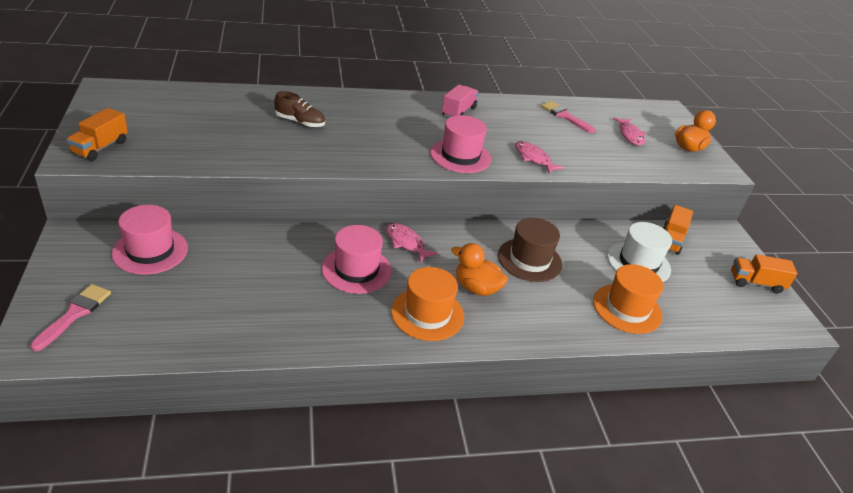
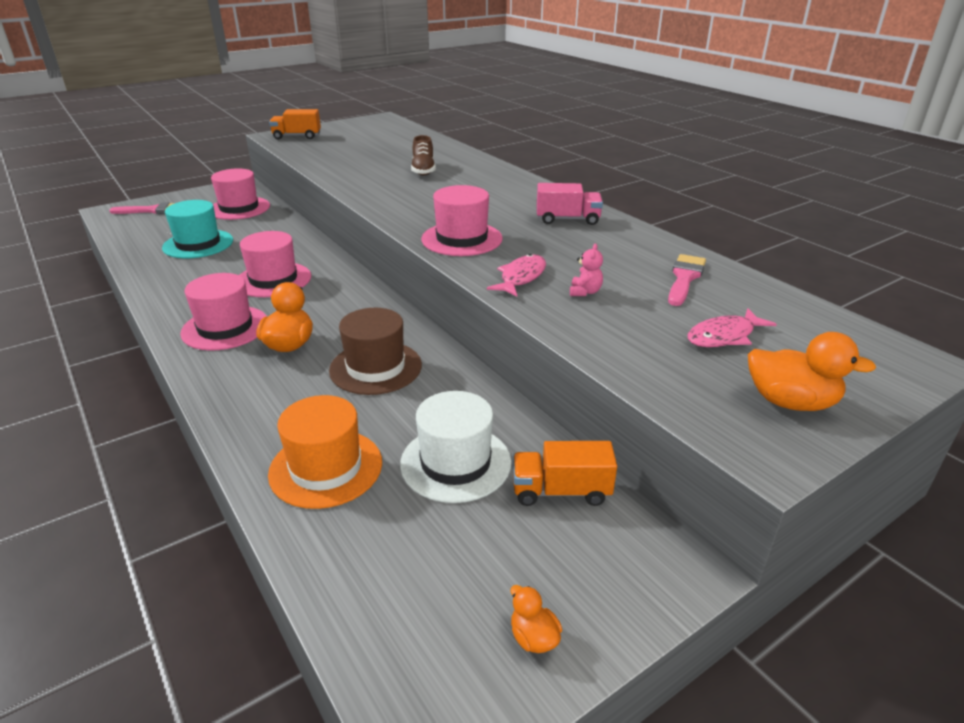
camera: 70 degrees right, 5 degrees down
(226, 297) = (198, 244): none -> turquoise hat
(406, 243) = (340, 291): pink fish -> none
(427, 314) = (225, 328): orange hat -> pink hat
(564, 148) = (585, 292): none -> pink teddy bear
(756, 283) = (533, 637): orange truck -> orange duck

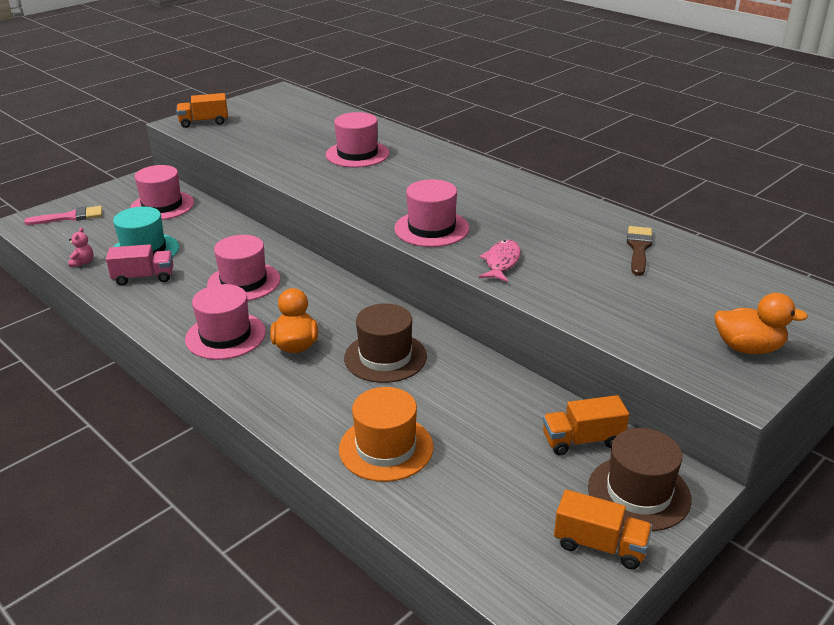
camera: 10 degrees left, 0 degrees up
(423, 170) = (357, 154): brown shoe -> pink hat
(455, 463) = (490, 429): white hat -> none
(533, 637) = (600, 545): orange duck -> orange truck
(567, 219) = (518, 198): pink truck -> pink truck (144, 277)
(585, 292) = (561, 271): pink teddy bear -> pink teddy bear (83, 262)
(610, 571) = (638, 493): none -> brown hat
(684, 278) = (638, 248): pink brush -> brown brush
(724, 336) = (685, 299): pink fish -> none

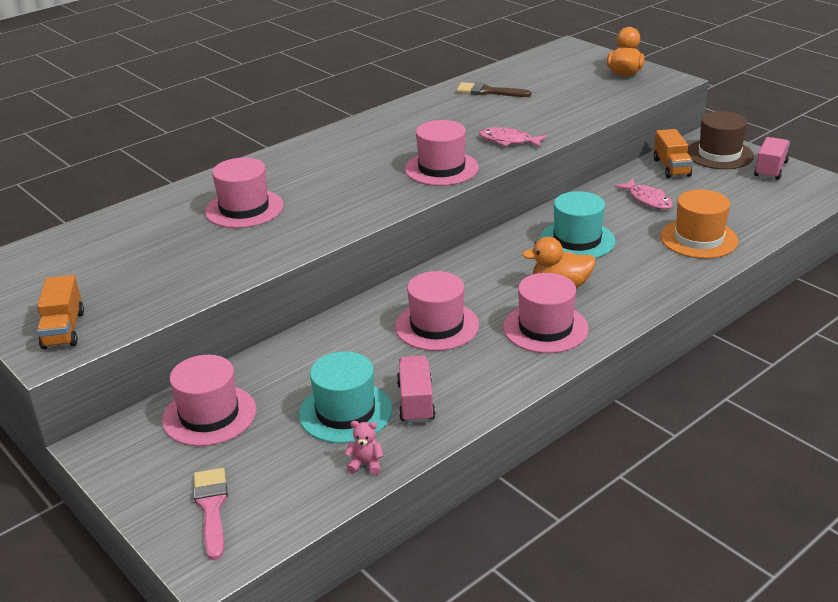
camera: 85 degrees left, 0 degrees up
(385, 357) = (577, 240): brown hat -> turquoise hat
(485, 413) = (647, 199): none -> pink fish
(600, 545) = (770, 169): orange truck -> pink truck

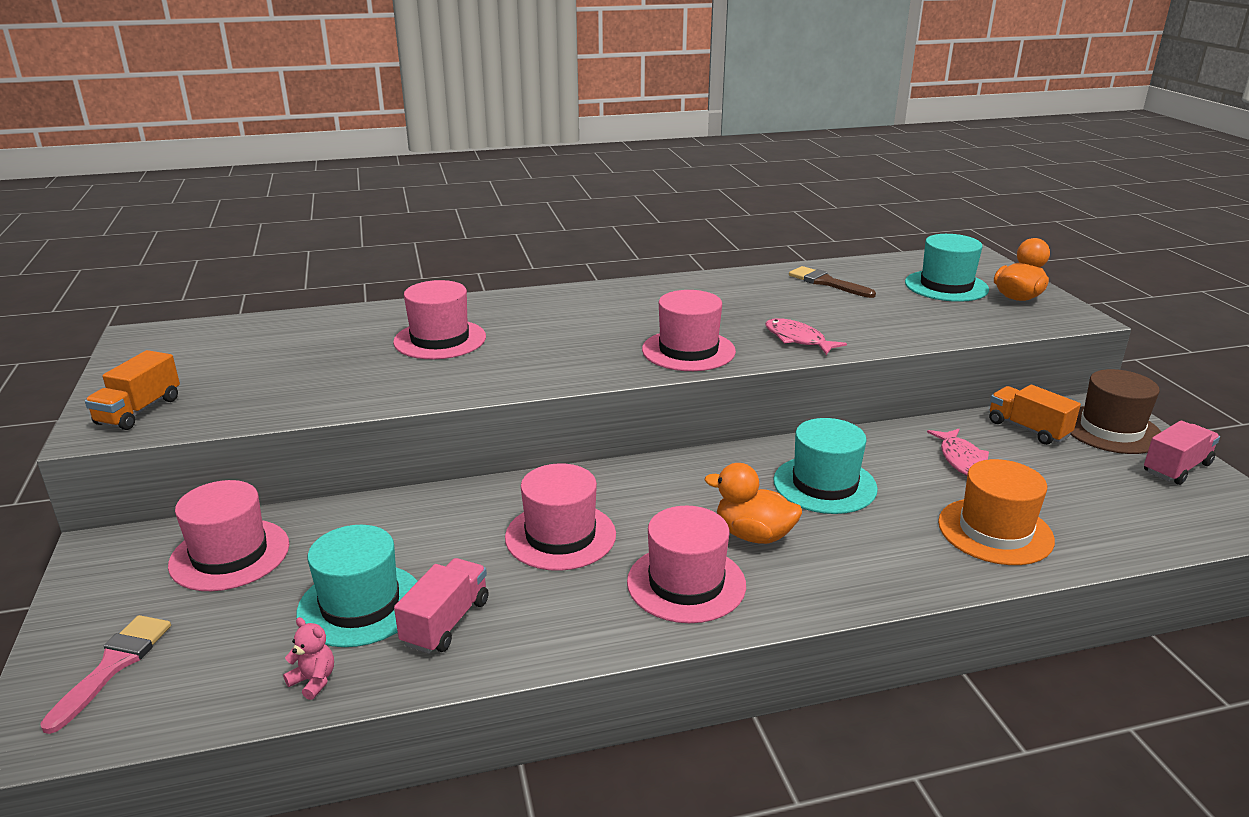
camera: 25 degrees right, 5 degrees down
(571, 75) = (946, 286): none -> turquoise hat
(671, 167) = (1028, 429): orange truck -> orange truck turned 120 degrees clockwise

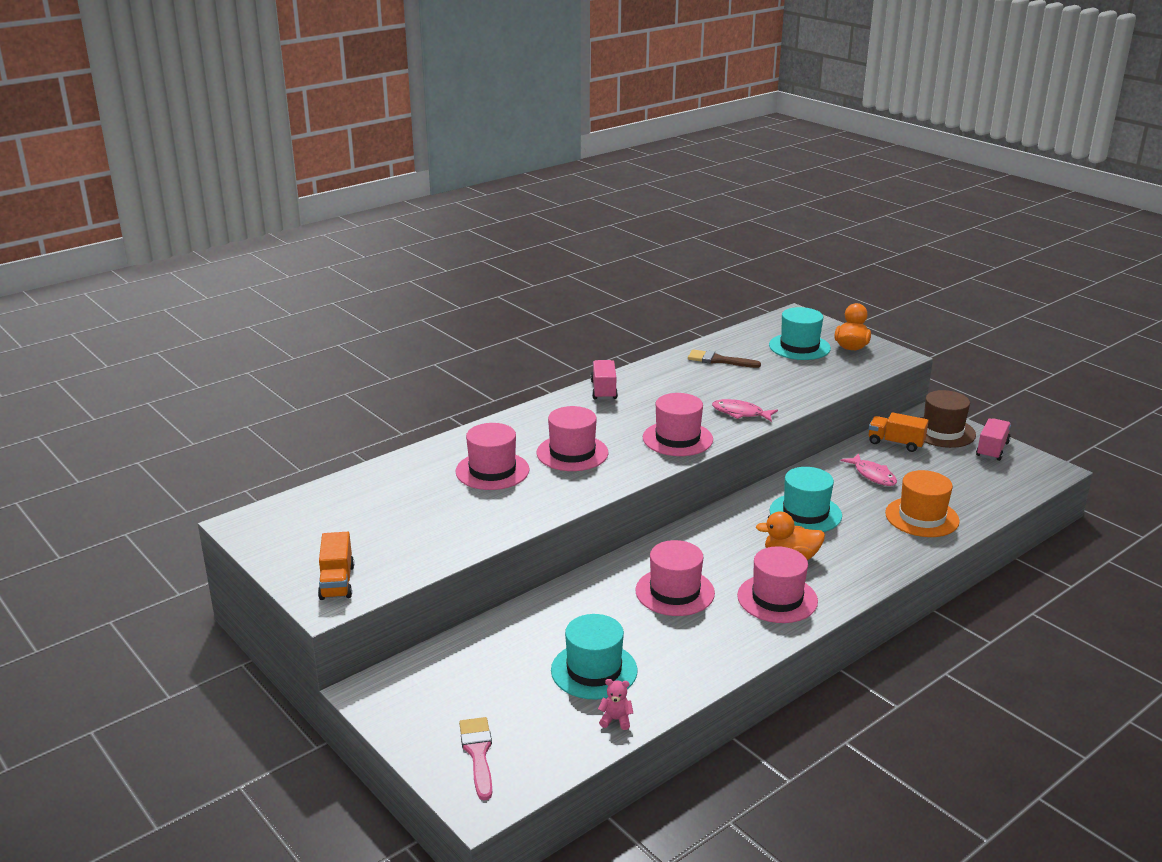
camera: 25 degrees left, 0 degrees up
(230, 555) = (467, 667): pink hat -> pink hat (572, 453)
(446, 622) = (659, 664): pink truck -> pink truck (604, 390)

